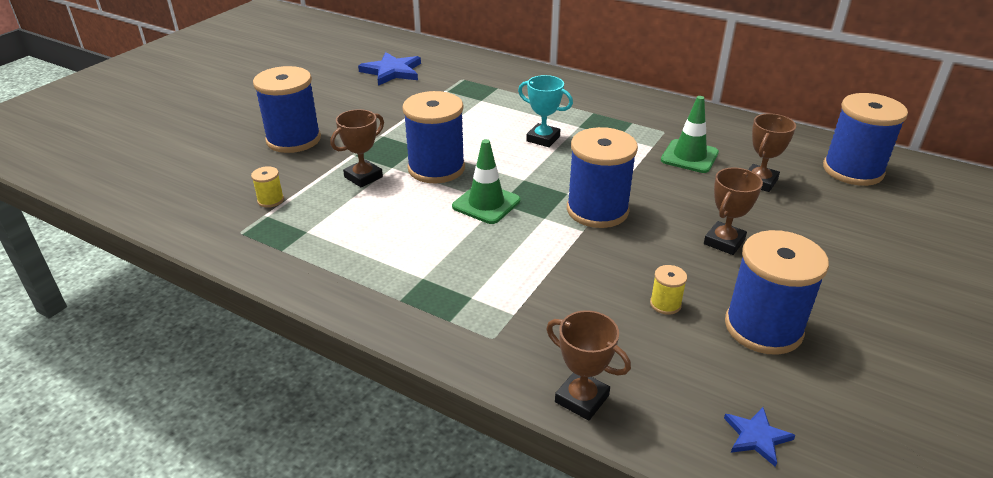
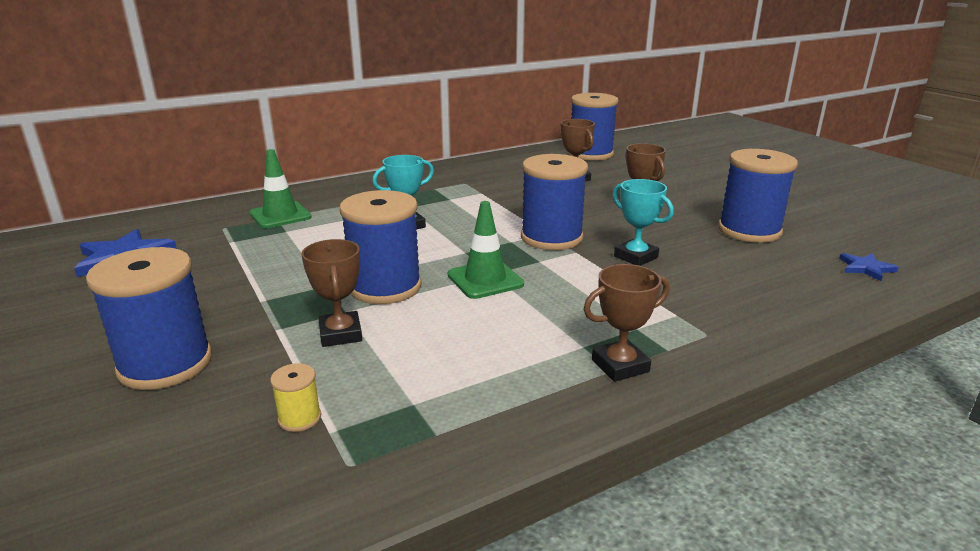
camera: 60 degrees left, 10 degrees down
(581, 399) = (808, 317): brown trophy -> brown trophy (620, 366)
(607, 266) = (635, 257): none -> turquoise trophy
(665, 304) = (702, 251): yellow spool -> none
(689, 156) = (513, 186): green traffic cone -> green traffic cone (280, 215)

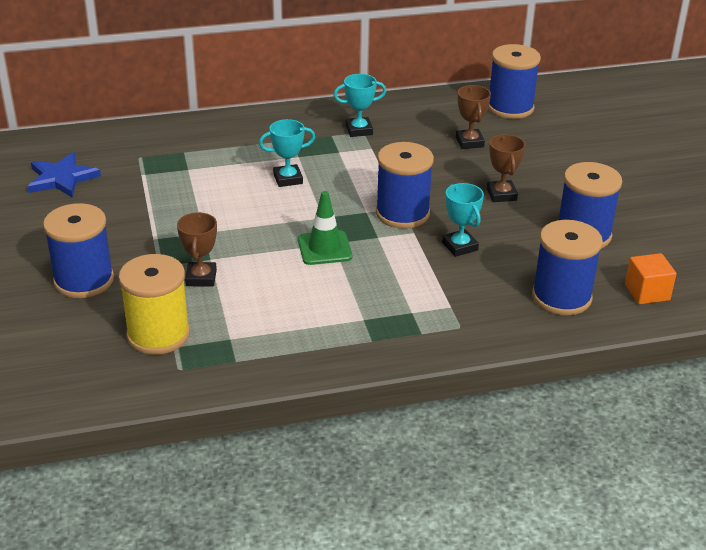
camera: 15 degrees right, 10 degrees up
(280, 215) = (187, 150): green traffic cone -> none
(299, 418) = (158, 334): yellow spool -> yellow spool, size x2.36
(385, 287) = (246, 242): blue spool -> blue spool (561, 297)
(460, 182) = (359, 130): none -> turquoise trophy
(620, 366) = (379, 339): brown trophy -> none
(866, 268) = (647, 292): blue star -> orange cube

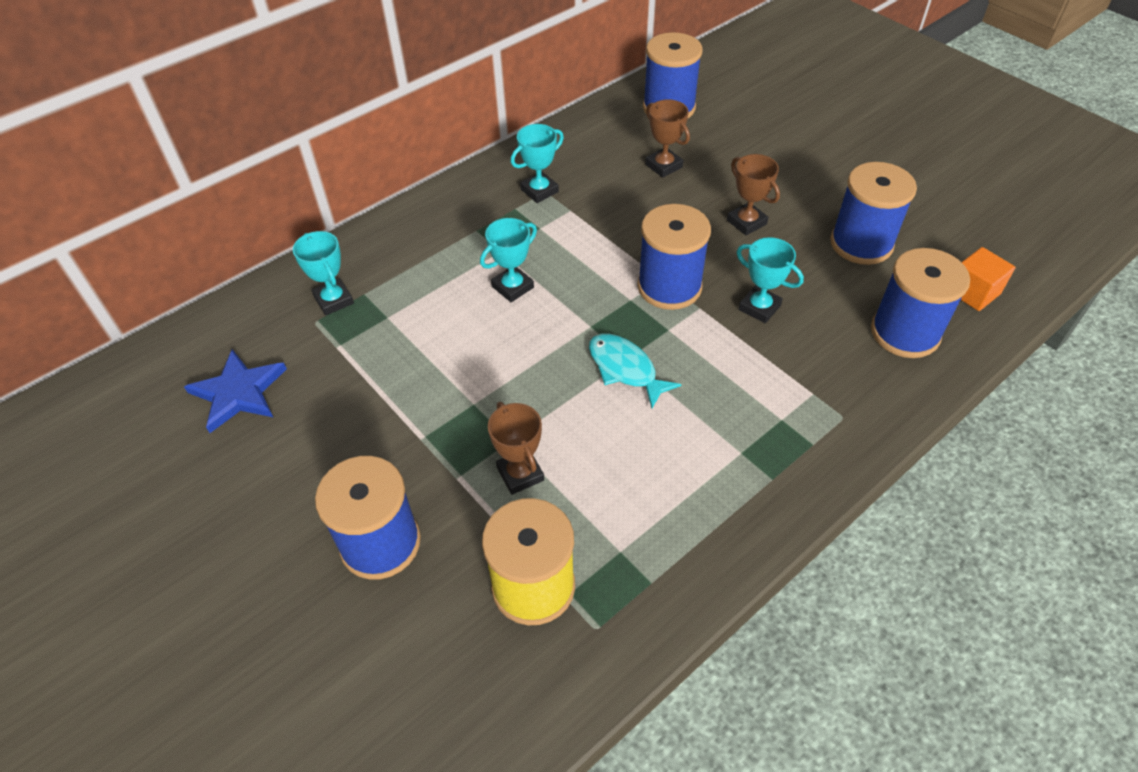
camera: 25 degrees left, 15 degrees up
(161, 149) = (334, 300): none -> turquoise trophy
(324, 248) = (625, 369): green traffic cone -> turquoise fish

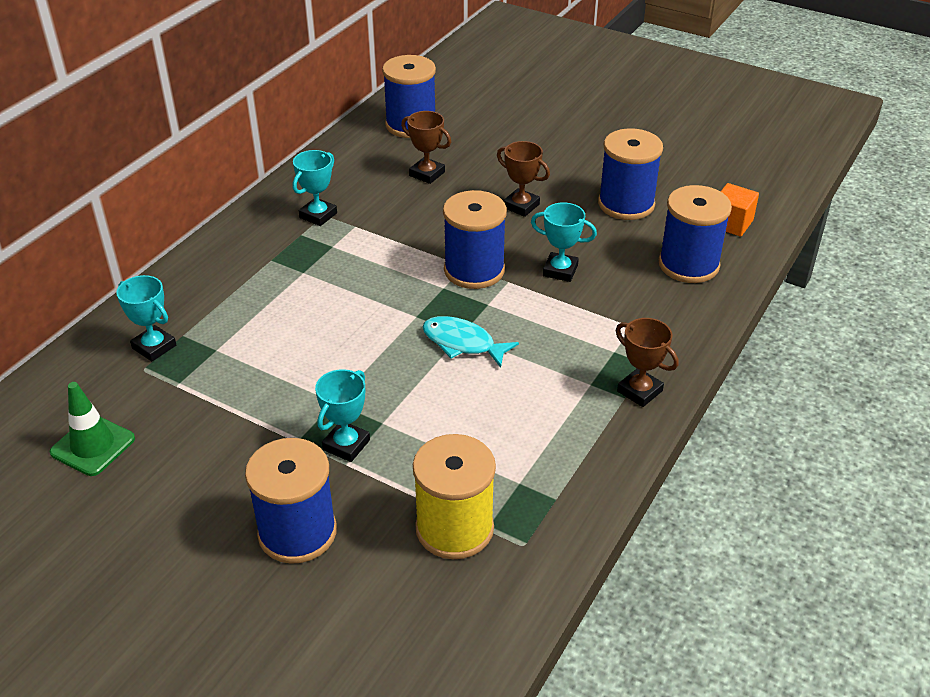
camera: 20 degrees left, 10 degrees down
(239, 392) = (93, 445): blue star -> green traffic cone
(512, 287) = (328, 300): turquoise trophy -> turquoise trophy (346, 445)
(520, 474) = (404, 446): brown trophy -> brown trophy (639, 391)

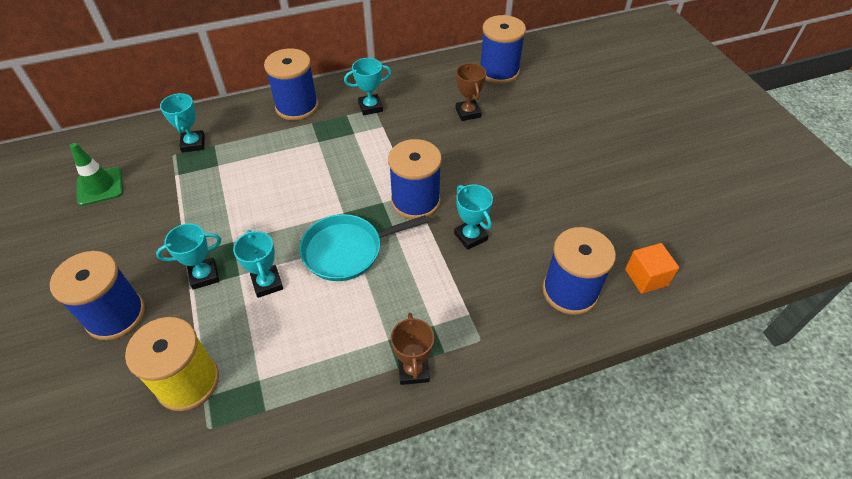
camera: 40 degrees right, 10 degrees up
(422, 412) = (267, 283): none -> turquoise trophy
(462, 343) = (346, 251): turquoise fish -> turquoise pan
(521, 206) = (502, 170): brown trophy -> none
(626, 204) = (579, 212): blue spool -> blue spool (297, 107)

